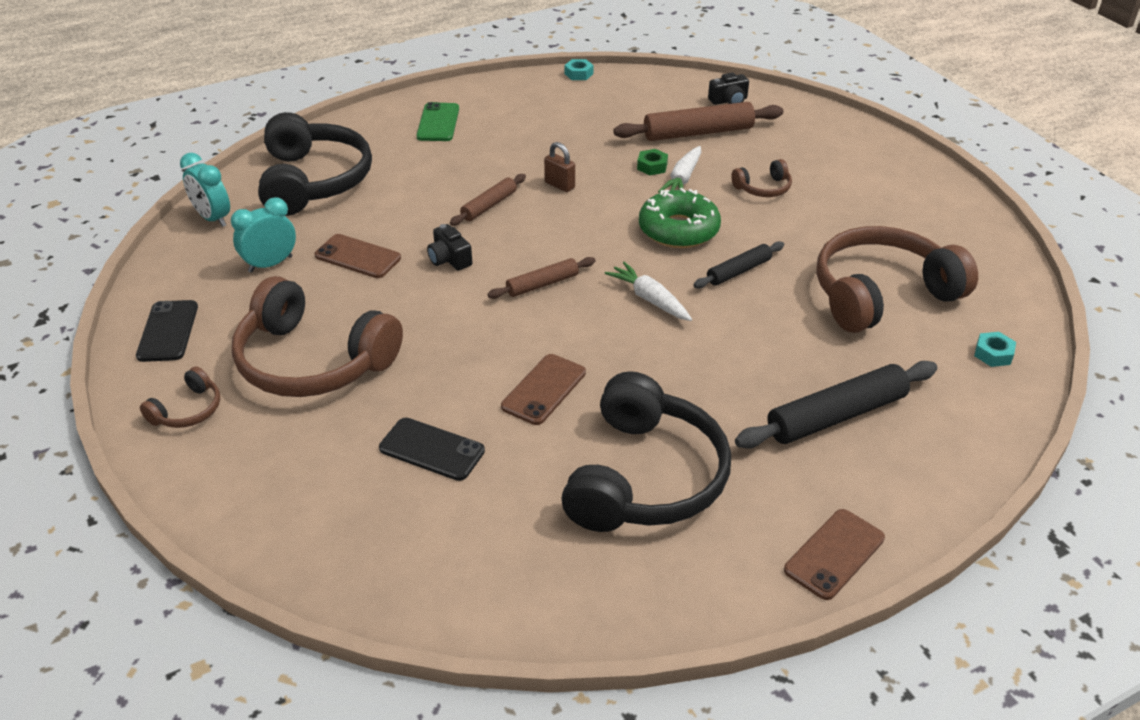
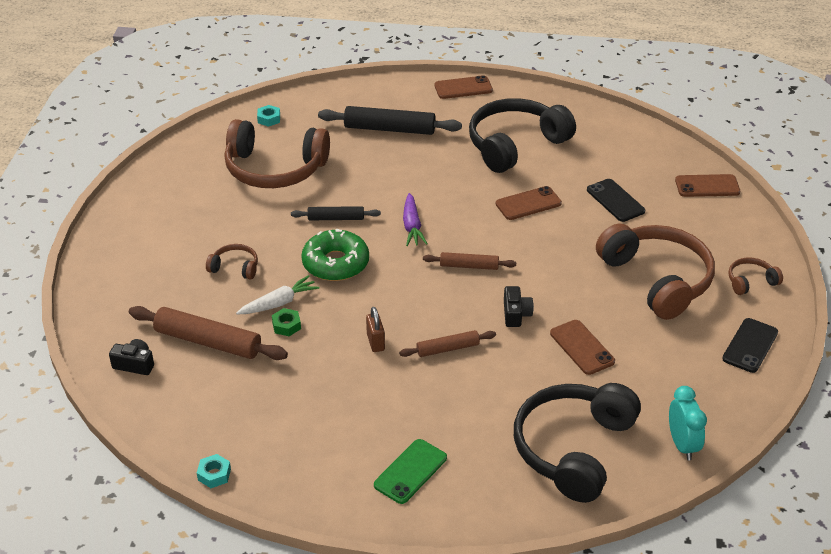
camera: 145 degrees left, 0 degrees up
(270, 264) = (652, 371): turquoise clock -> none
(306, 544) = (707, 186): none -> brown phone
(650, 299) = (412, 226): white carrot -> purple carrot

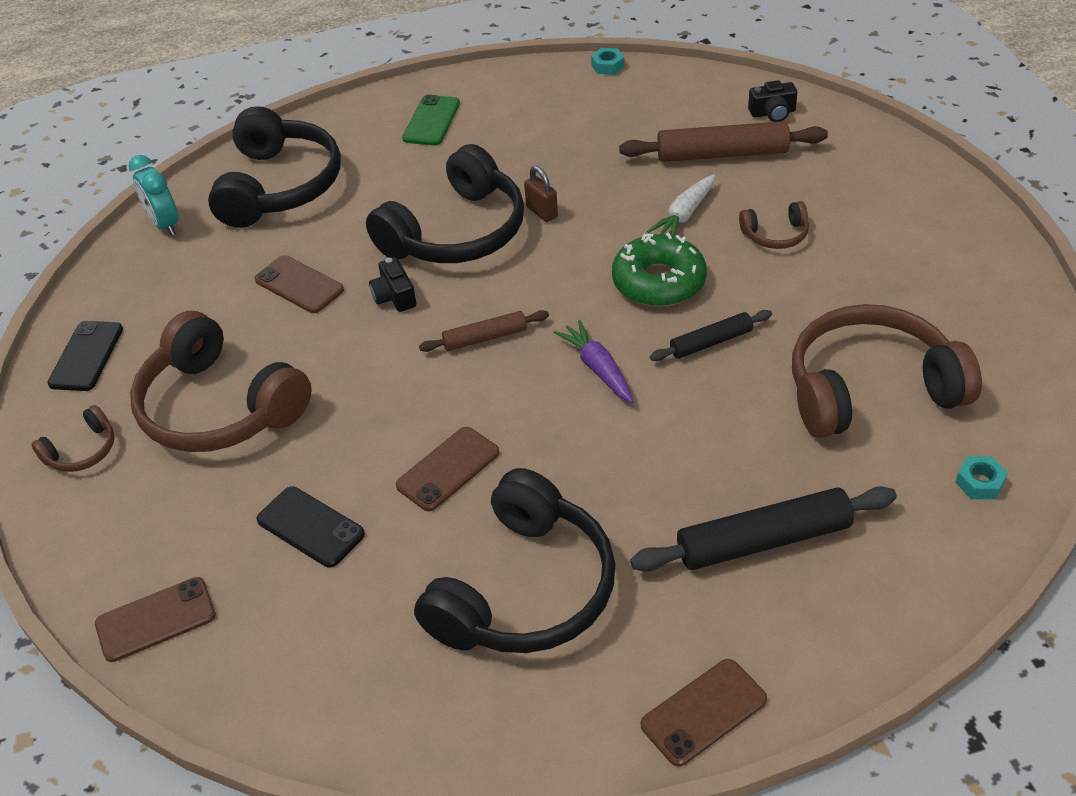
camera: 160 degrees right, 5 degrees up
(286, 325) = (654, 196): green nut -> none
(447, 349) = (456, 232): brown rolling pin -> black headphones

